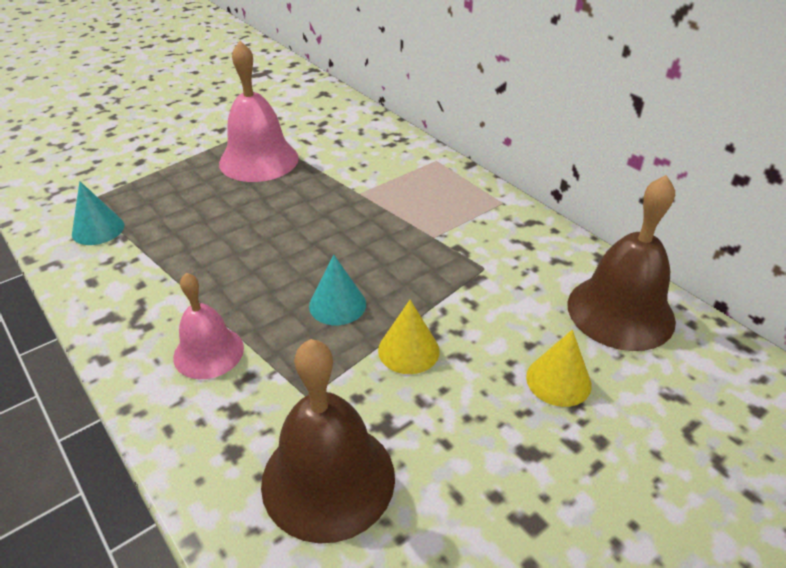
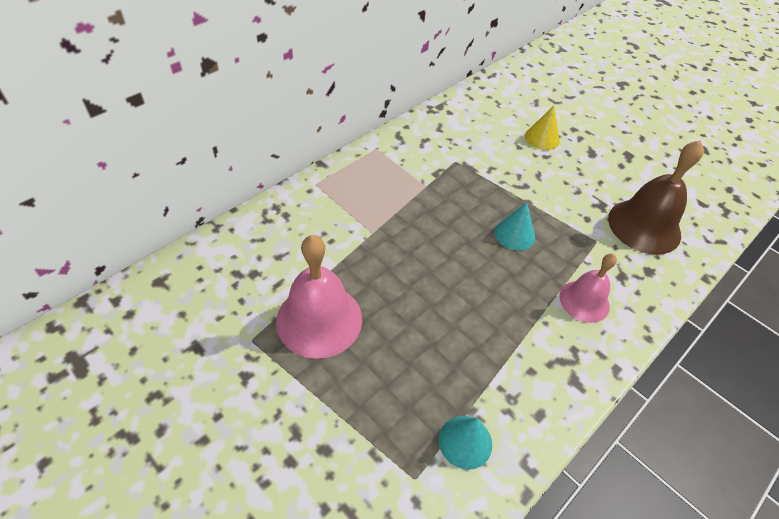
camera: 100 degrees left, 10 degrees up
(408, 350) = (543, 197): yellow cone -> none
(620, 312) = (481, 109): brown bell -> none

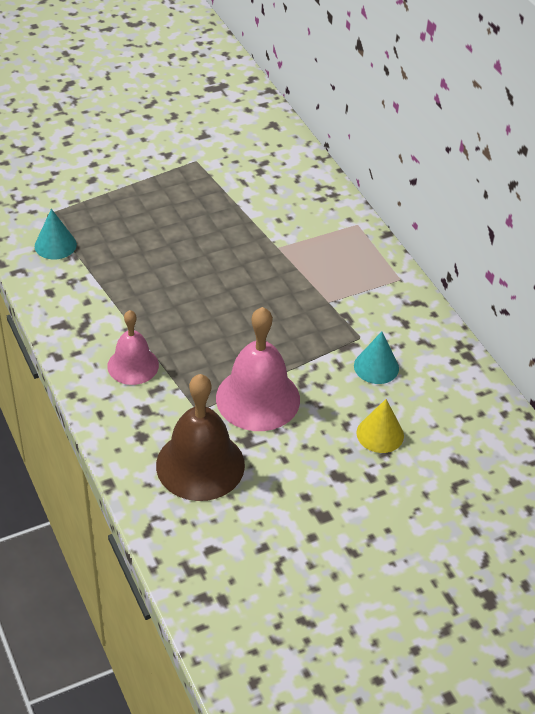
camera: 110 degrees right, 5 degrees down
(319, 319) = (197, 196): pink bell -> pink bell (258, 398)
(514, 234) = (234, 346): turquoise cone -> turquoise cone (376, 367)

